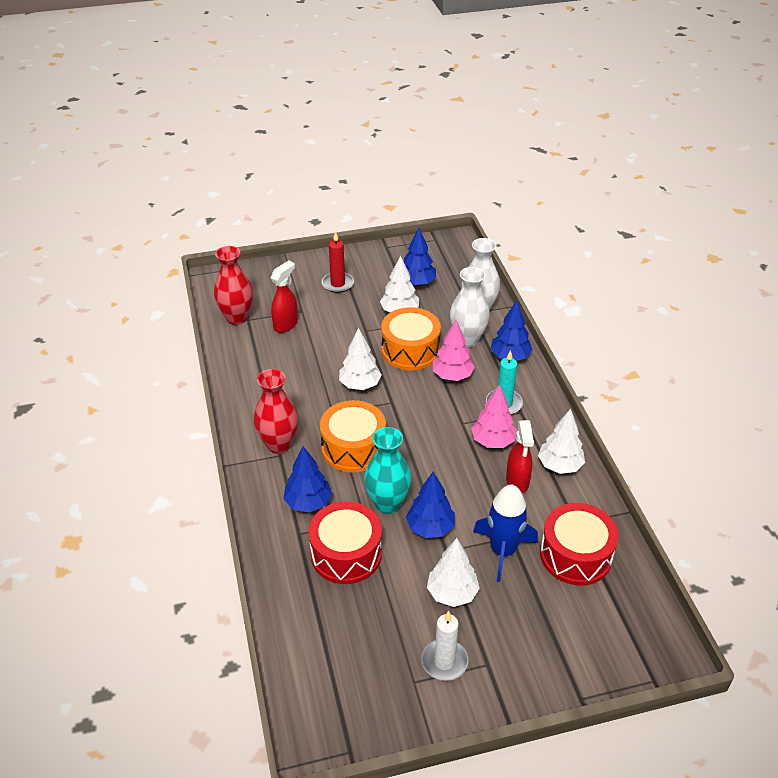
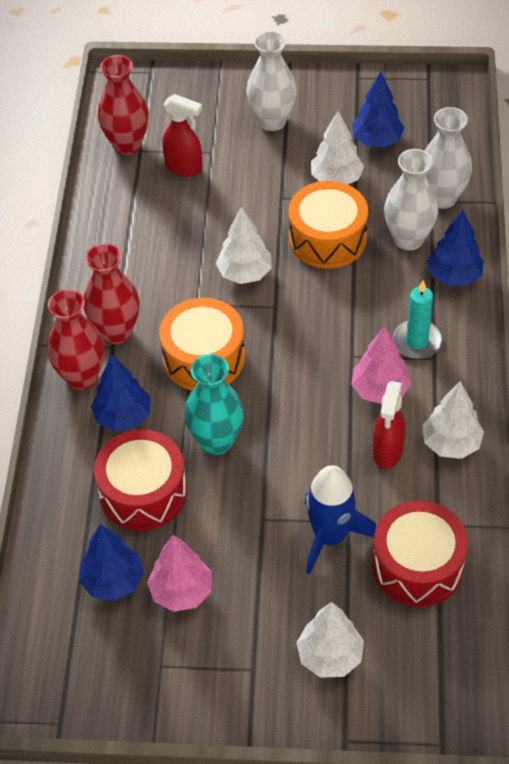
camera: 20 degrees right, 10 degrees up
(264, 482) = (82, 377): none -> red vase
(286, 325) = (184, 168): red spray bottle -> red spray bottle turned 60 degrees clockwise
(337, 284) = (272, 121): red candle -> white vase
(430, 528) = (255, 485): blue tree -> blue tree (113, 581)
(444, 661) = (204, 652): white candle -> none
(452, 376) = (366, 287): pink tree -> pink tree (181, 591)
(452, 593) = (247, 573): white tree -> white tree (330, 656)

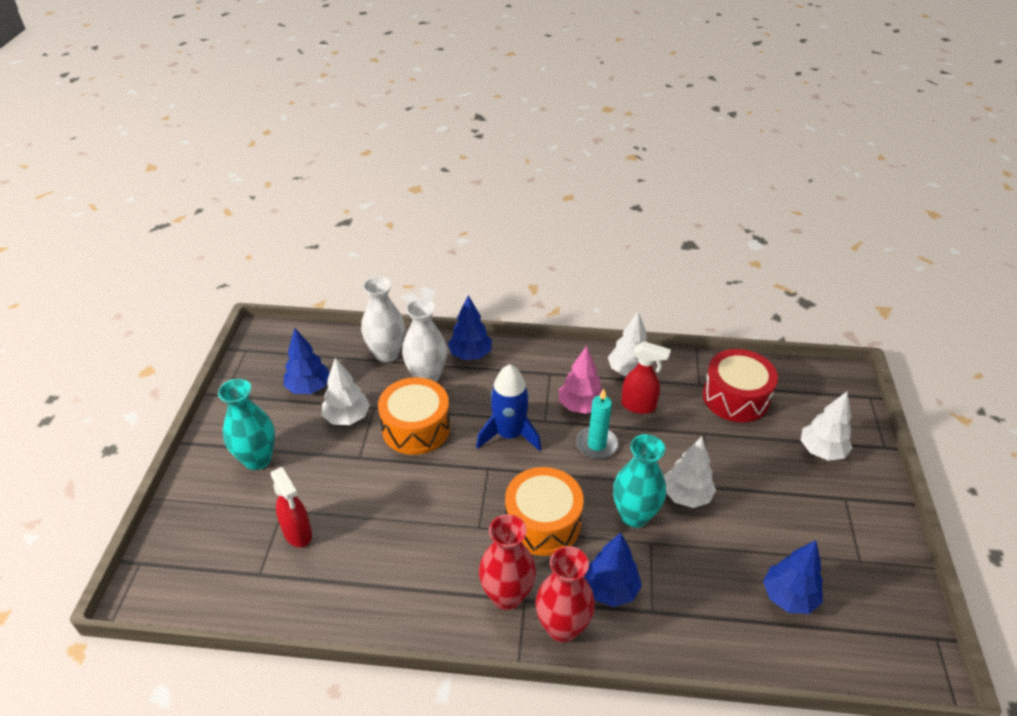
camera: 90 degrees left, 10 degrees down
(127, 145) = (247, 586): red vase -> none
(143, 492) = (693, 573): red drum -> none
(181, 591) = (788, 544): pink tree -> none
(184, 168) = (298, 533): red spray bottle -> red spray bottle turned 120 degrees clockwise
(244, 273) = (447, 488): white tree -> white tree (686, 496)
(272, 121) = (257, 459): white vase -> turquoise vase
(330, 537) = (719, 444): blue rocket -> blue rocket (509, 435)
(417, 341) = (533, 381): turquoise candle -> turquoise candle (596, 444)

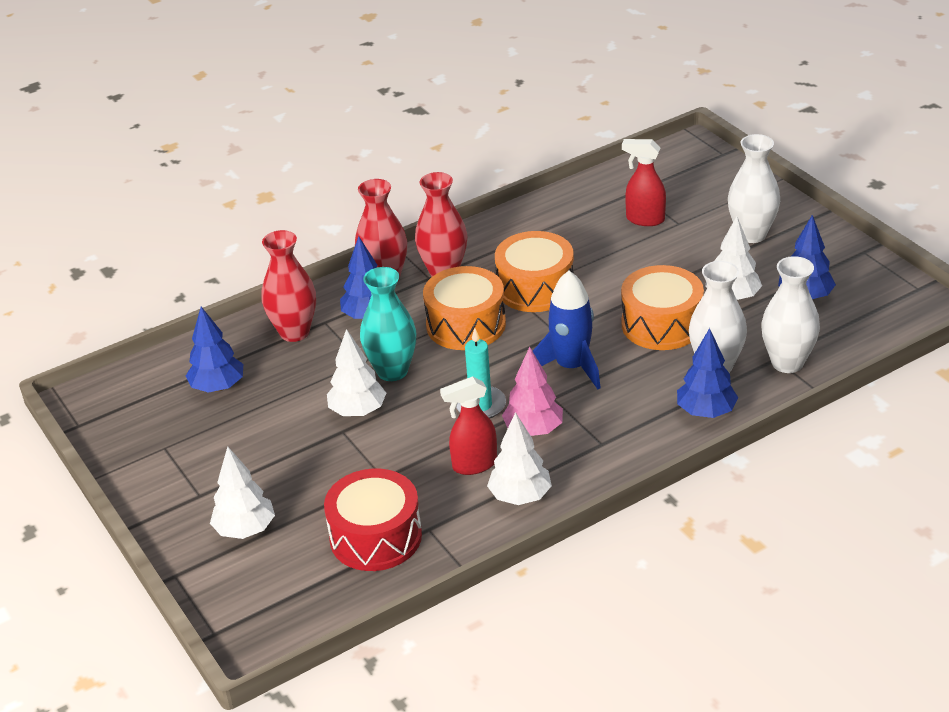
camera: 145 degrees right, 5 degrees down
(257, 459) = (751, 234): turquoise vase -> white vase
(457, 522) = (535, 288): none -> orange drum
(687, 617) = (294, 332): none -> red vase

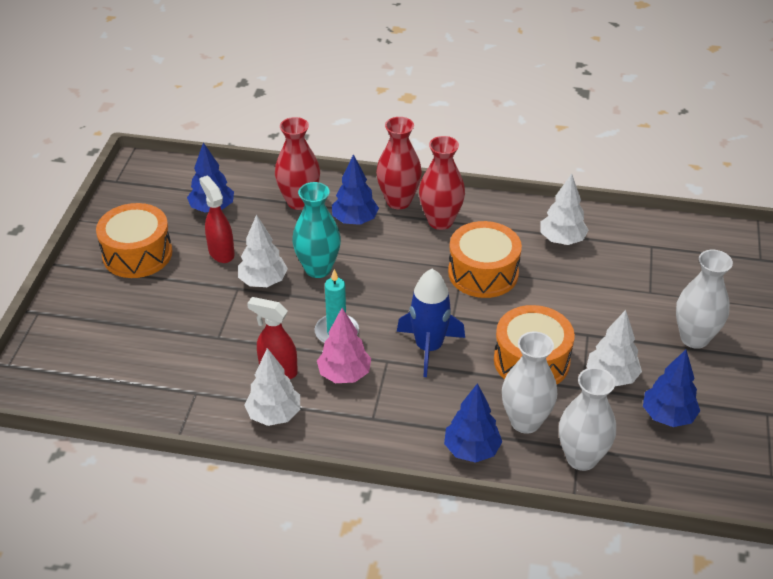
camera: 40 degrees right, 5 degrees up
(245, 530) = (106, 312): white tree -> white tree (562, 240)
(376, 537) = (162, 374): red drum -> none
(466, 325) = (404, 268): orange drum -> orange drum (137, 254)
(644, 219) = (628, 272): red spray bottle -> red spray bottle (221, 252)

